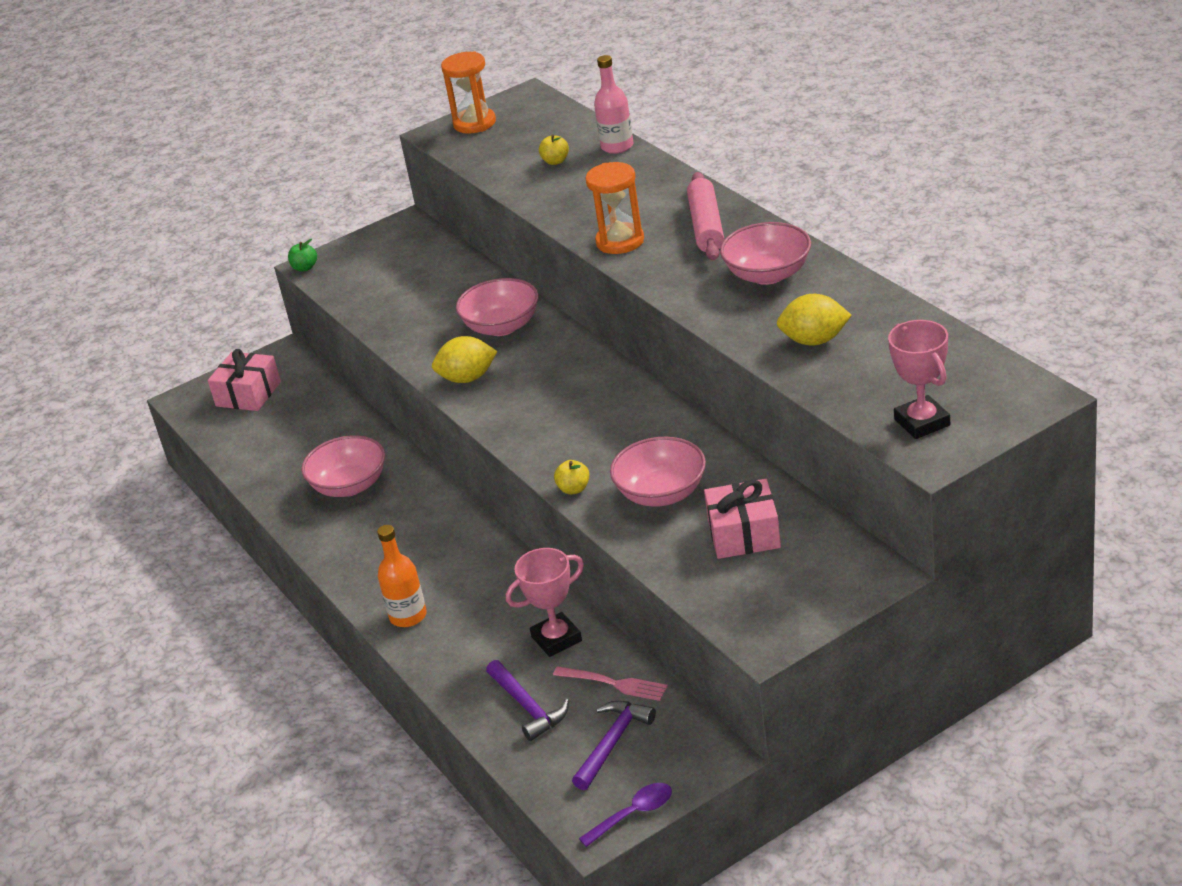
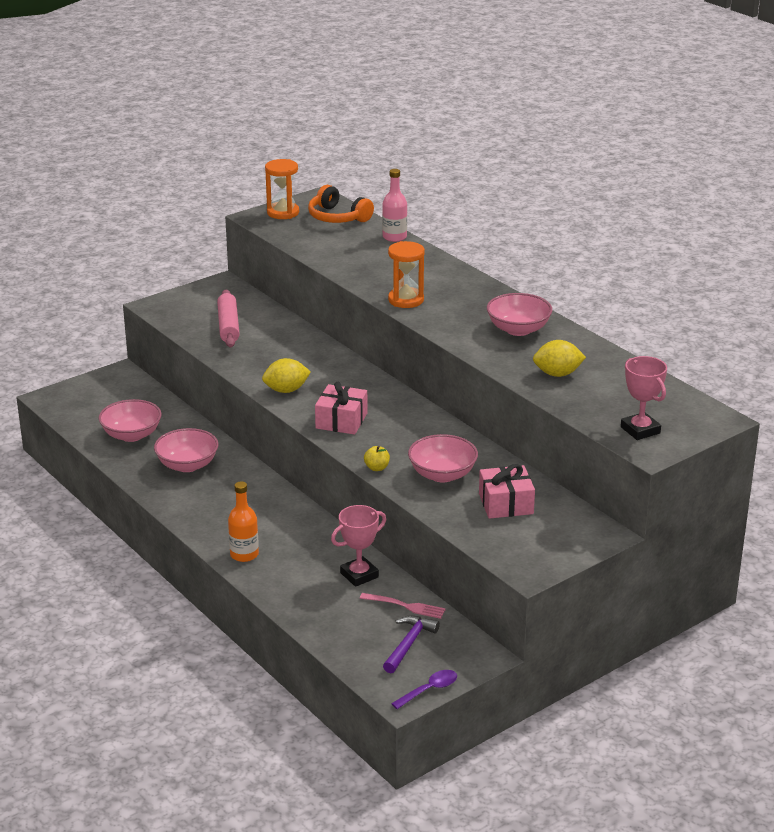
camera: 10 degrees left, 5 degrees down
(248, 394) = (98, 397): pink gift -> pink gift (341, 421)
(305, 268) = (148, 307): green apple -> none
(502, 326) = (308, 357): pink bowl -> pink bowl (131, 435)
(527, 707) = (342, 618): purple hammer -> none
(545, 123) = (337, 217): none -> orange headphones
(555, 161) = (349, 243): yellow apple -> none
(706, 226) = (469, 295): pink rolling pin -> pink rolling pin (228, 326)

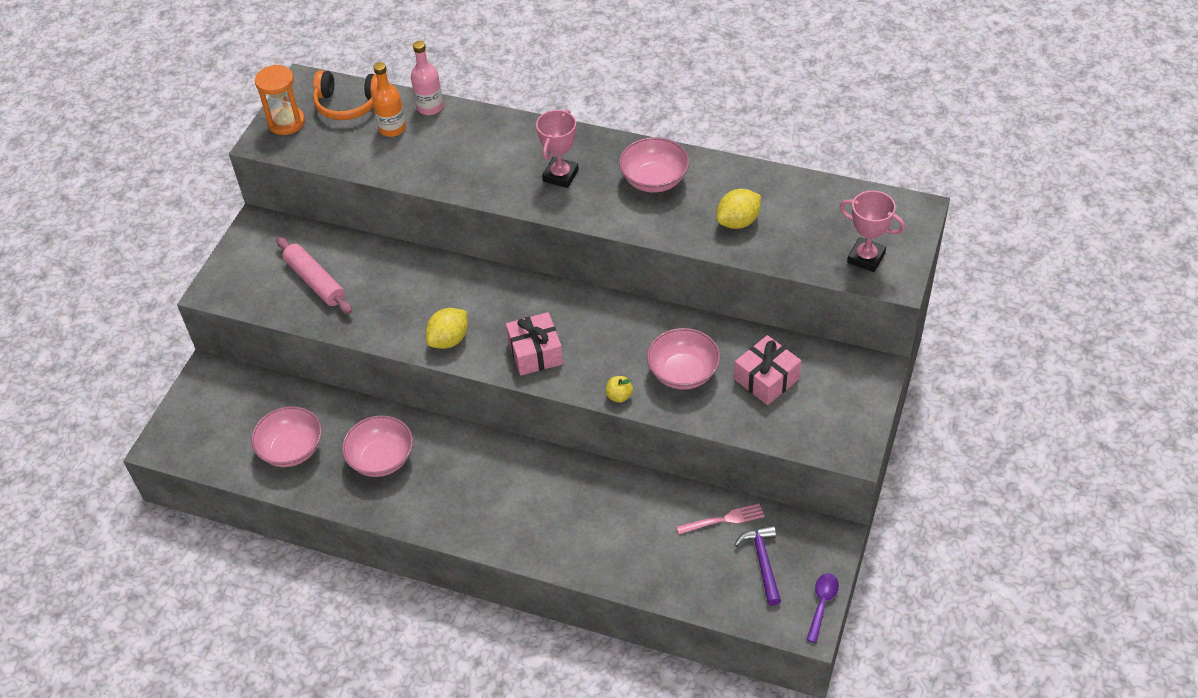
camera: 30 degrees left, 20 degrees up
(244, 554) = (532, 541): orange bottle -> orange bottle (392, 128)
(359, 575) = (654, 506): pink trophy -> pink trophy (560, 175)
(406, 300) = (518, 190): orange hourglass -> none

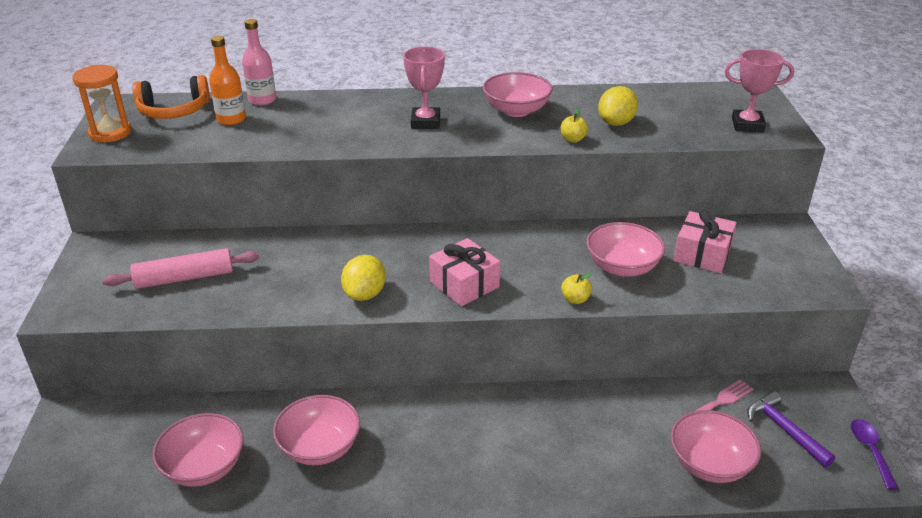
camera: 25 degrees left, 15 degrees down
(315, 281) = (184, 278): pink rolling pin -> pink rolling pin turned 45 degrees counterclockwise
(677, 571) = (710, 464): none -> pink bowl
(681, 234) = (572, 139): none -> yellow apple

